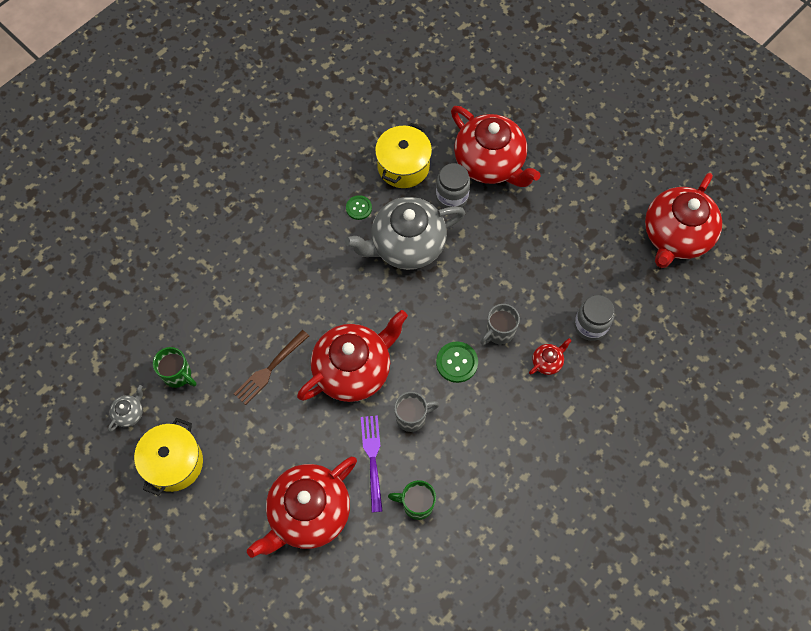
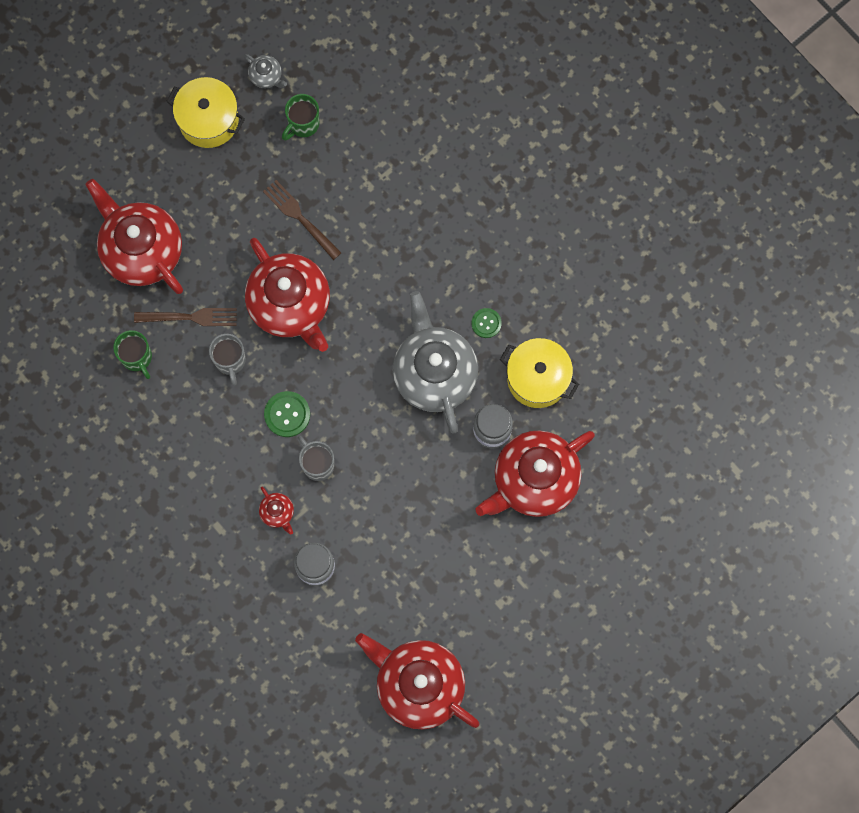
camera: 95 degrees right, 10 degrees up
(372, 459) = (190, 317): purple fork -> brown fork
(416, 504) = (137, 357): green mug -> green mug turned 135 degrees clockwise

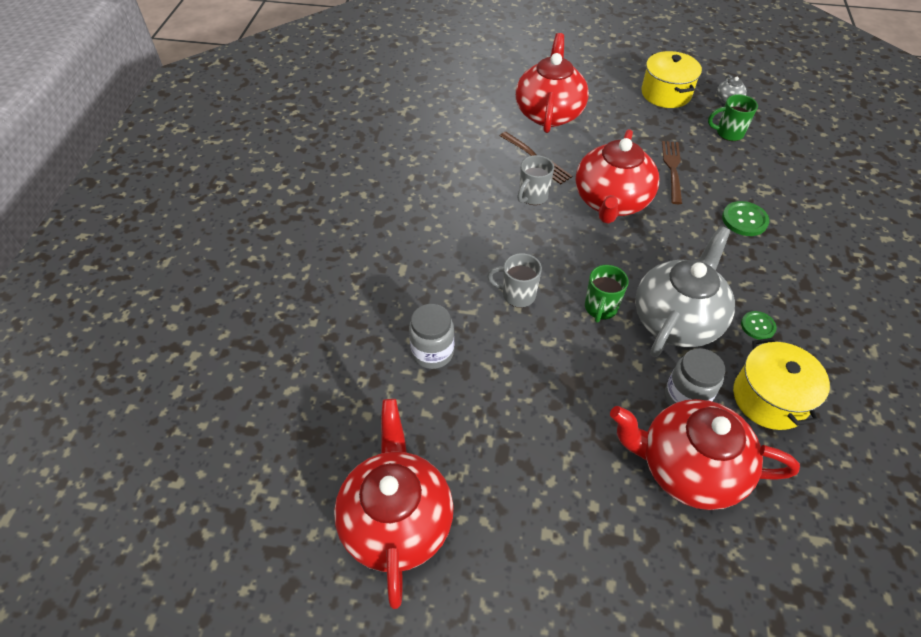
camera: 50 degrees right, 25 degrees down
(137, 357) = (478, 152): green mug -> green mug (600, 308)
(277, 513) = (452, 296): red teapot -> none
(287, 414) = (533, 251): green button -> green button (744, 220)
(317, 464) = (517, 295): grey mug -> grey mug turned 90 degrees counterclockwise

